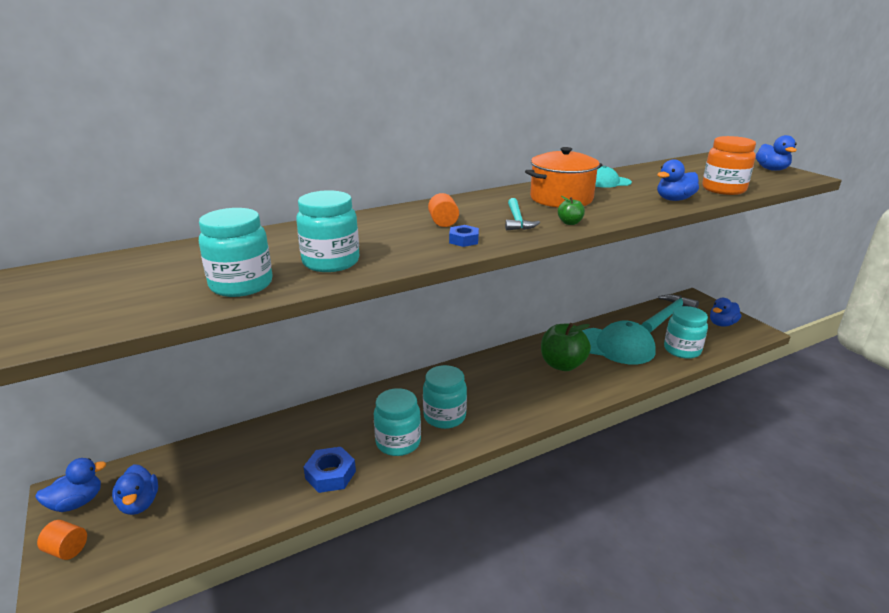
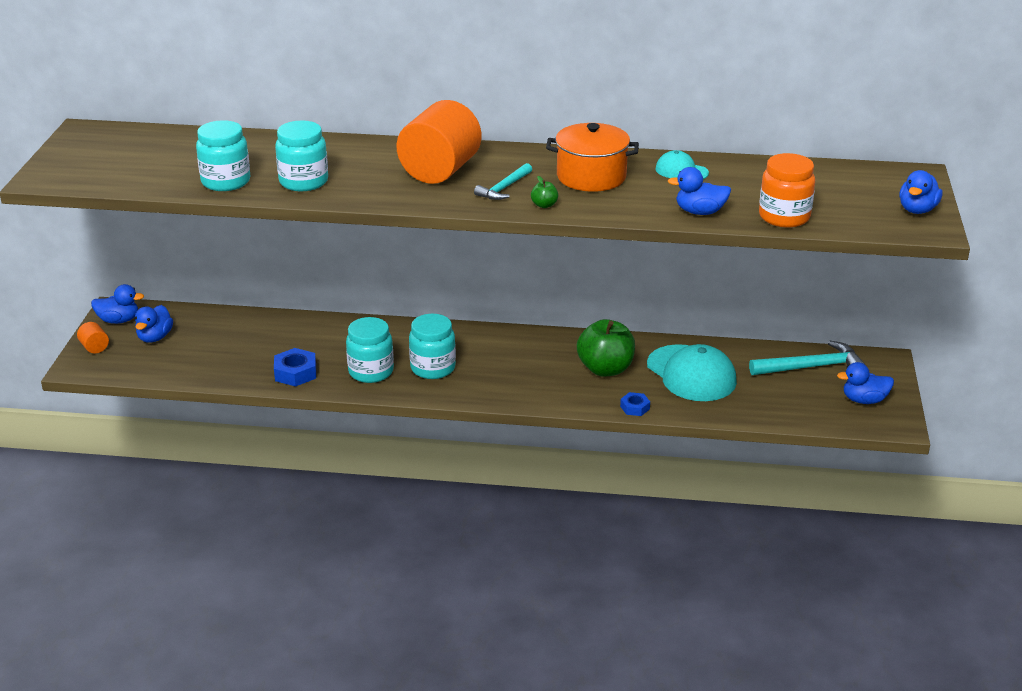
camera: 35 degrees right, 5 degrees up
(443, 222) = (440, 171): orange cylinder -> orange cylinder, size x2.42
(464, 240) = (426, 193): blue nut -> blue nut (635, 407)
(682, 350) = (761, 406): turquoise jar -> none

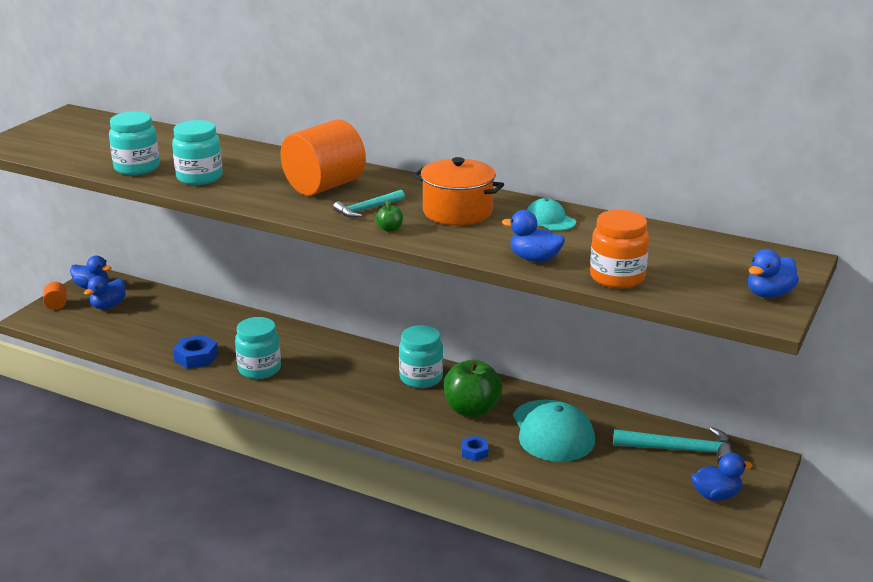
camera: 20 degrees right, 5 degrees down
(433, 368) = (315, 377): turquoise jar -> turquoise jar (421, 378)
(864, 400) = (716, 495): blue duck -> blue duck turned 150 degrees clockwise

